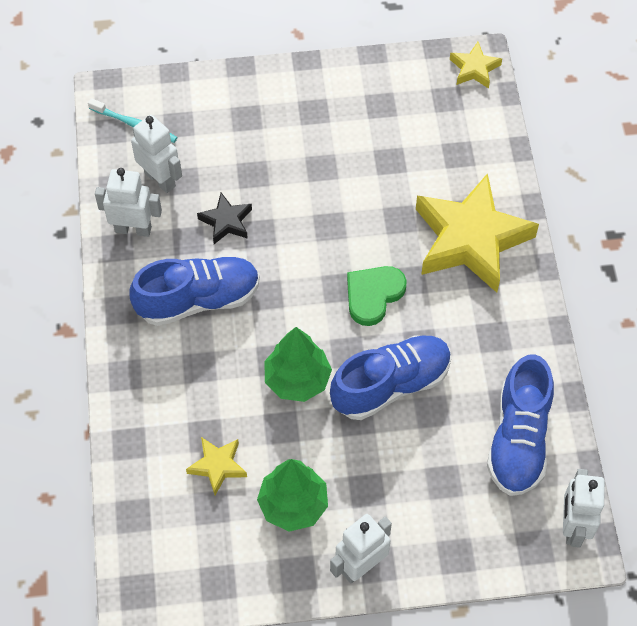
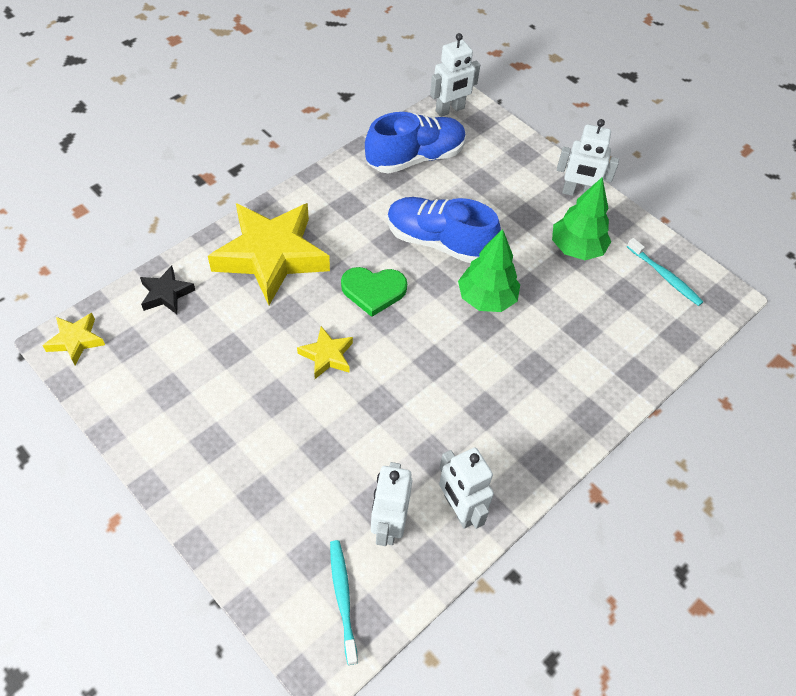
camera: 130 degrees left, 5 degrees down
(198, 300) = (481, 407): blue shoe -> none
(201, 561) = (664, 276): none -> turquoise toothbrush
(217, 466) = (595, 307): yellow star -> yellow star (327, 355)
(226, 221) = (389, 436): black star -> black star (166, 294)

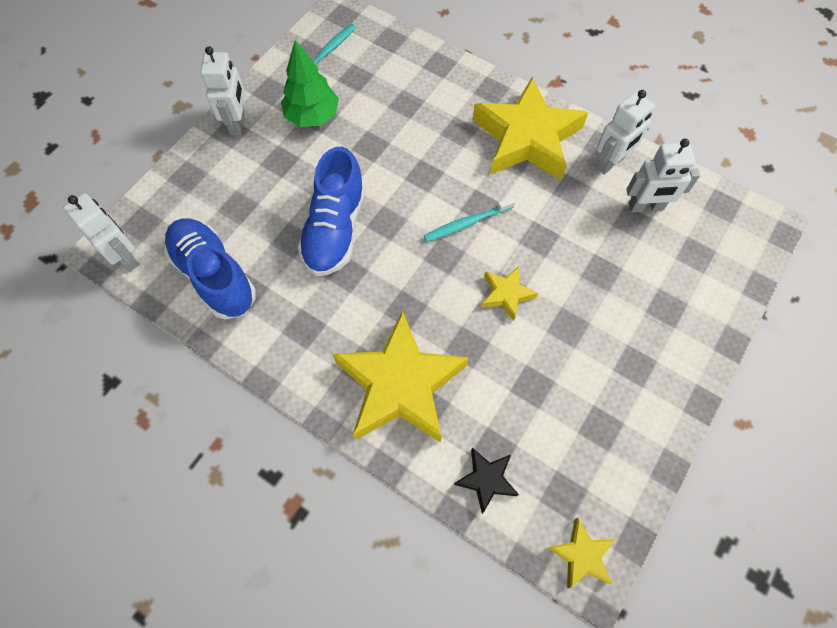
camera: 100 degrees left, 10 degrees up
(343, 598) = (717, 224): turquoise toothbrush -> turquoise toothbrush (467, 223)
(373, 291) = (416, 273): green heart -> none
(486, 298) = (395, 177): green tree -> none
(512, 431) = (527, 138): none -> yellow star

